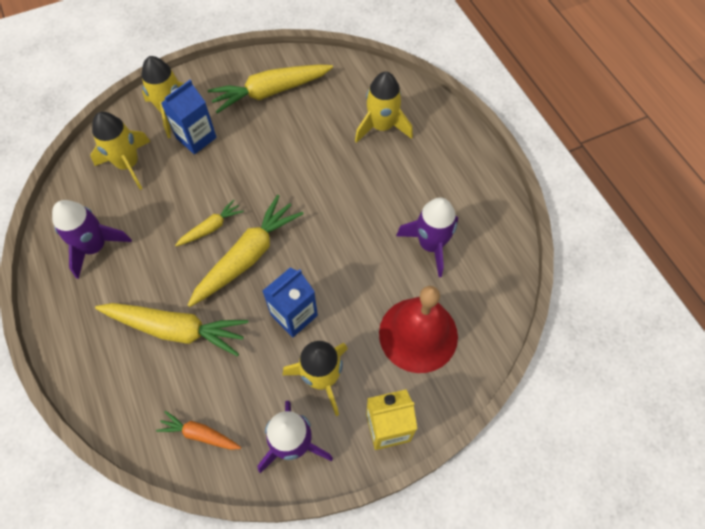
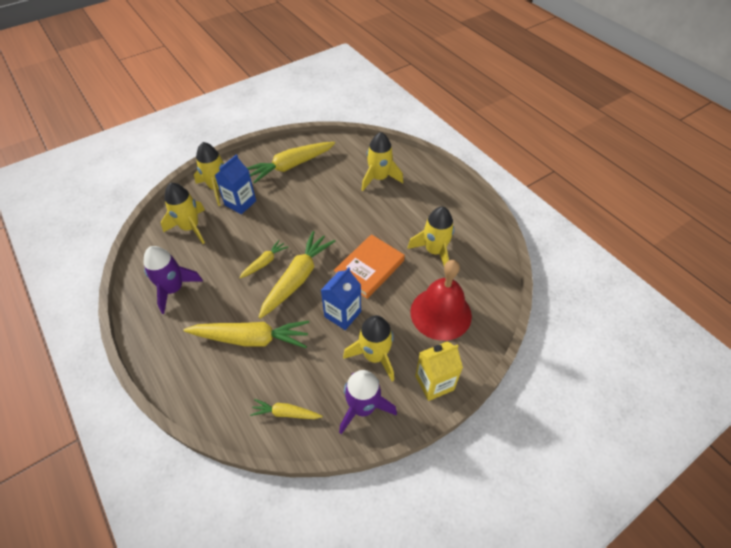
camera: 10 degrees left, 10 degrees down
(200, 434) = (286, 413): orange carrot -> yellow carrot
(341, 256) = (369, 268): none -> orange book
(430, 245) = (434, 251): purple rocket -> yellow rocket

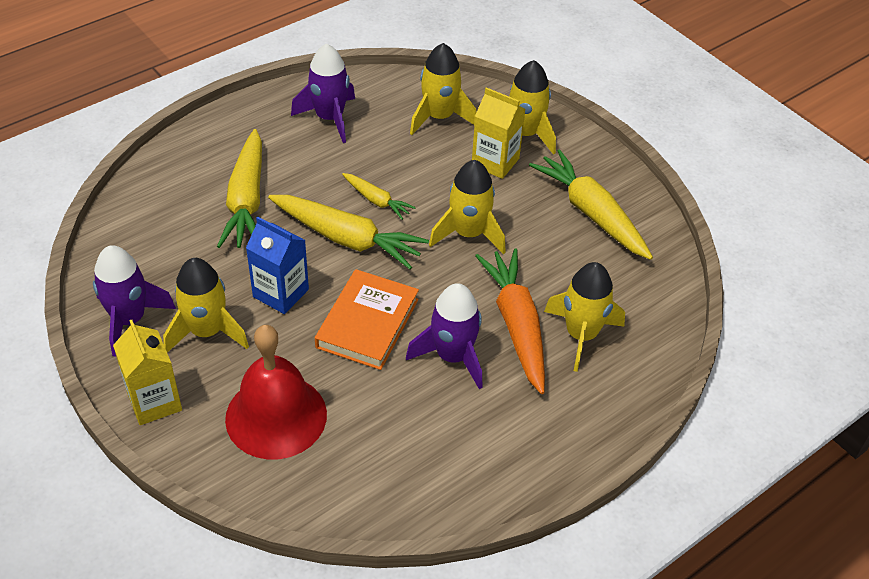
camera: 85 degrees right, 5 degrees down
(240, 203) = (495, 162): blue carton -> yellow carton
(286, 413) = (134, 243): yellow carrot -> none
(369, 268) = (367, 323): orange book -> orange book turned 75 degrees clockwise
(372, 202) = (516, 325): none -> orange carrot
(394, 230) = (452, 356): none -> purple rocket
(434, 251) = (407, 413): yellow rocket -> yellow rocket (468, 233)

